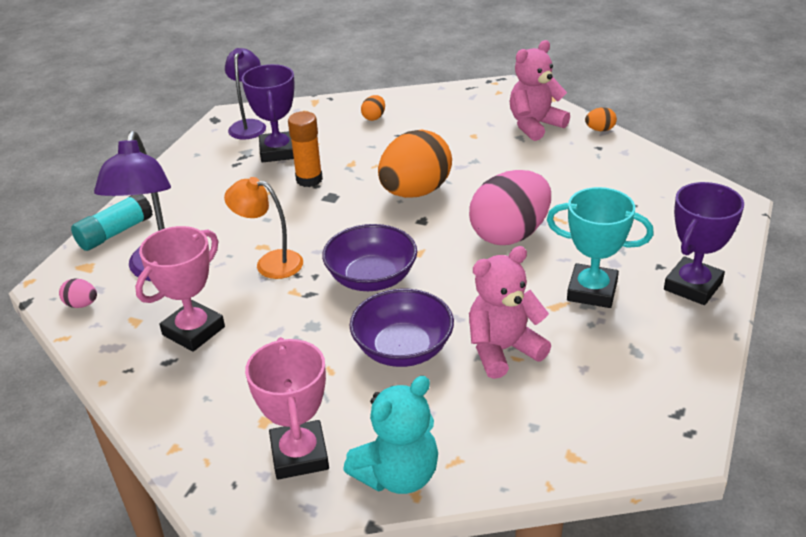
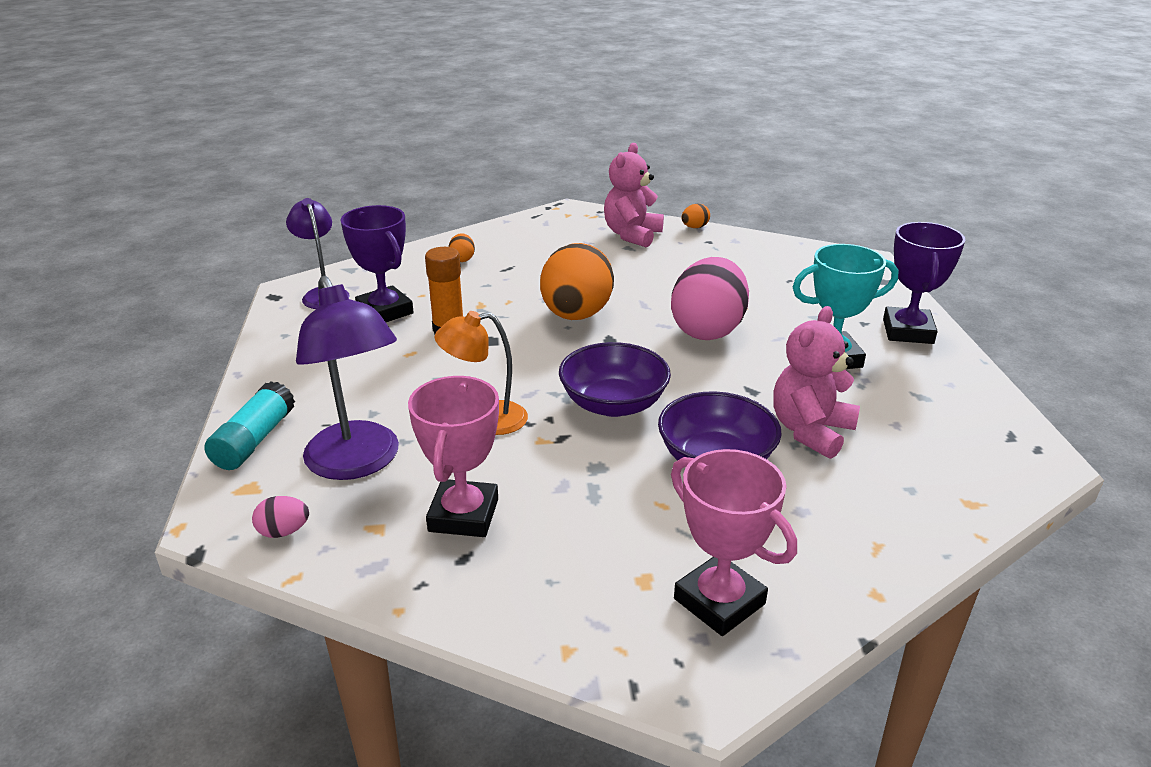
camera: 30 degrees left, 5 degrees down
(398, 475) = (839, 582): turquoise teddy bear -> none

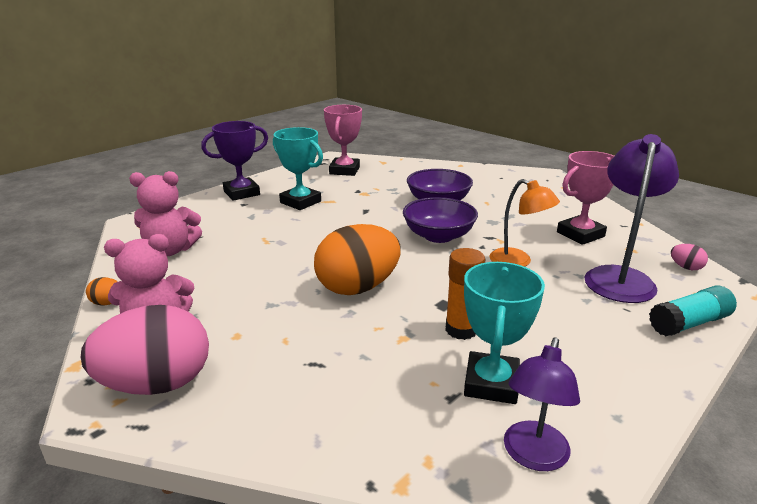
camera: 130 degrees left, 5 degrees down
(385, 311) = (491, 383): purple trophy -> turquoise trophy
(462, 259) = (329, 407): orange egg -> none
(707, 330) = (313, 238): pink egg -> pink egg (157, 384)
(719, 601) = (512, 181): pink trophy -> pink trophy (344, 170)
(810, 431) = (381, 191): pink teddy bear -> pink teddy bear (171, 250)

